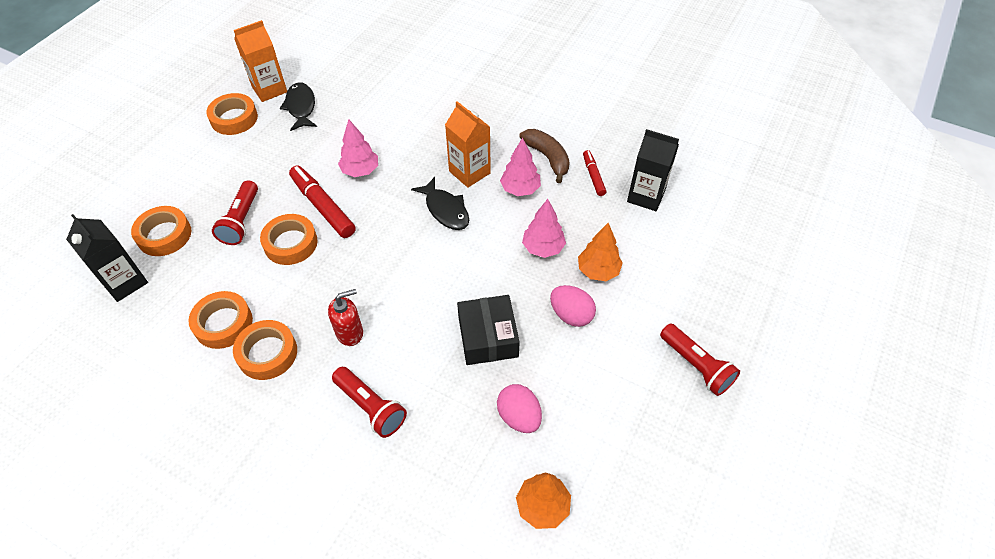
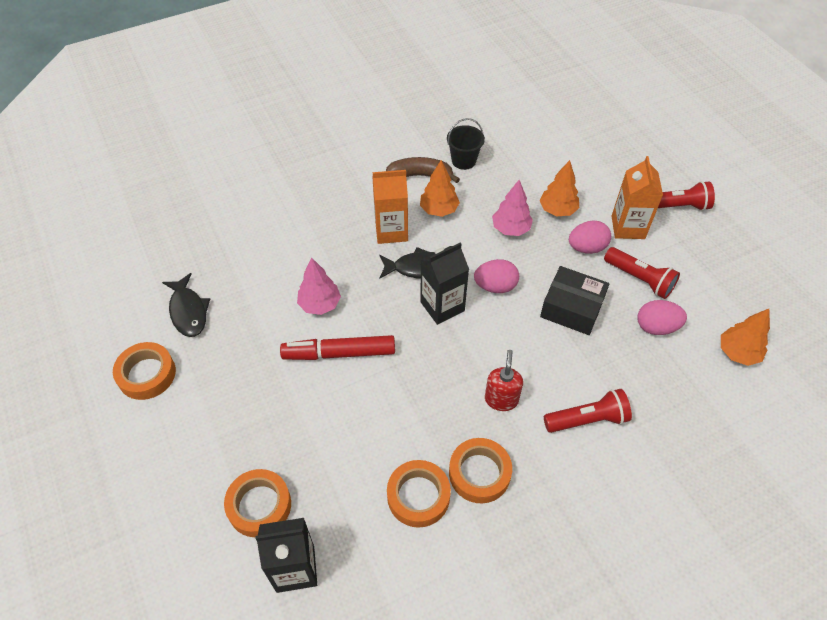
camera: 55 degrees left, 0 degrees up
(241, 221) = (299, 428): red flashlight -> red flashlight (640, 279)
(269, 89) = (135, 325): orange carton -> orange carton (628, 227)
(290, 243) = (363, 399): orange tape -> none
(301, 107) = (188, 311): black fish -> black fish turned 135 degrees counterclockwise
(467, 269) = (495, 286): none -> pink egg
(520, 189) = (439, 210): pink tree -> orange tree
(593, 176) = (463, 161): red marker -> black bucket
(646, 196) = (509, 144): black carton -> black carton (442, 306)

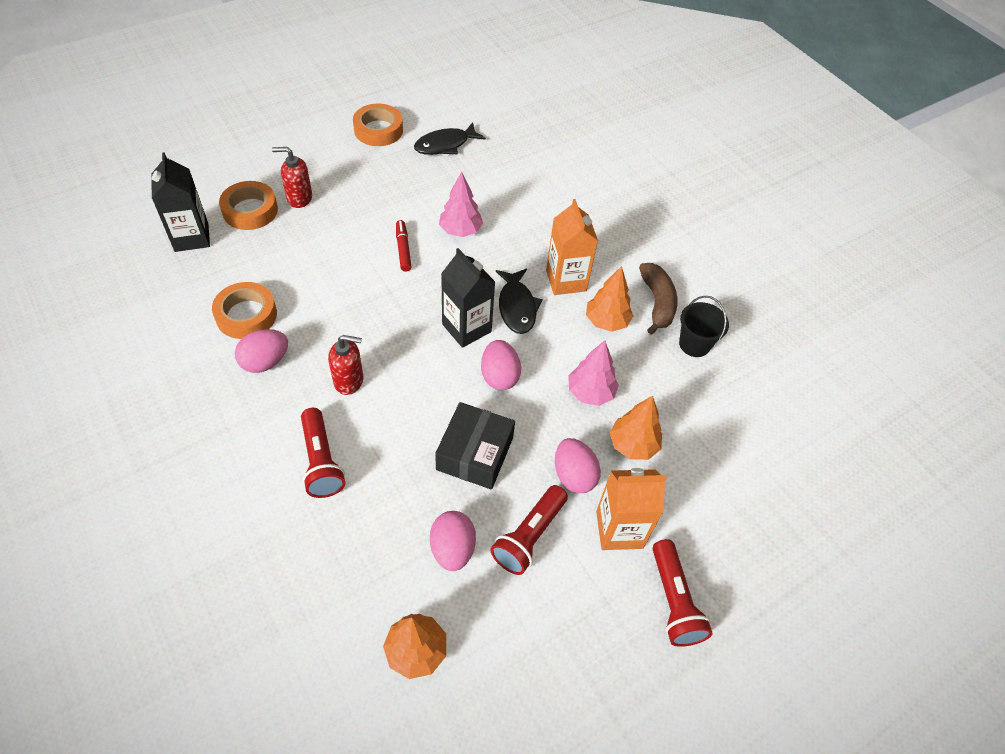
camera: 80 degrees right, 0 degrees up
(247, 453) = (299, 198): none -> red soap dispenser
(339, 353) = (403, 249): red marker -> red marker, size x0.56
(479, 473) = (265, 362): orange tape -> pink egg

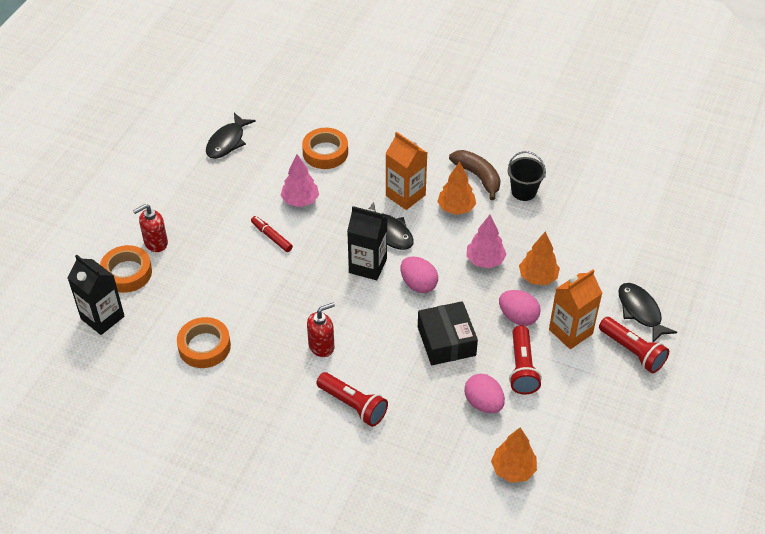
camera: 30 degrees left, 5 degrees down
(265, 362) = (251, 368): pink egg -> none
(378, 130) = (163, 157): orange tape -> orange tape (325, 152)
(722, 558) = (640, 311): none -> black fish

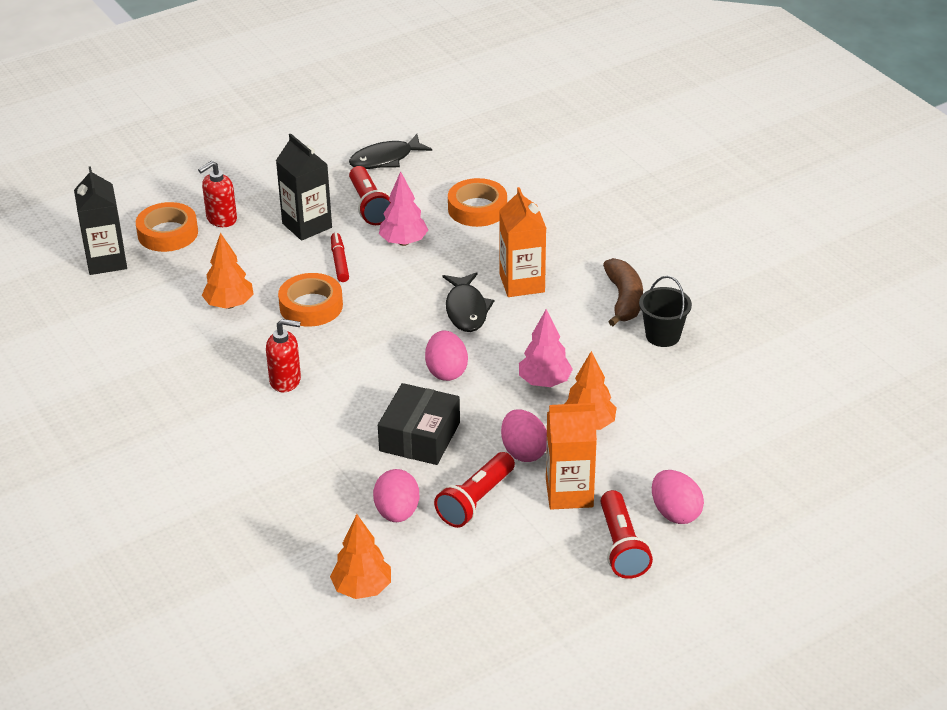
camera: 35 degrees right, 10 degrees down
(155, 243) = (221, 219): red soap dispenser -> red soap dispenser turned 45 degrees counterclockwise
(204, 346) = (172, 328): orange tape -> orange tape (311, 306)
(353, 405) = (260, 448): red flashlight -> red flashlight (369, 206)
(368, 266) = (410, 330): black carton -> black carton (307, 225)
(456, 208) = (566, 319): orange tree -> orange tree (229, 304)
(640, 311) = (675, 513): black fish -> pink egg

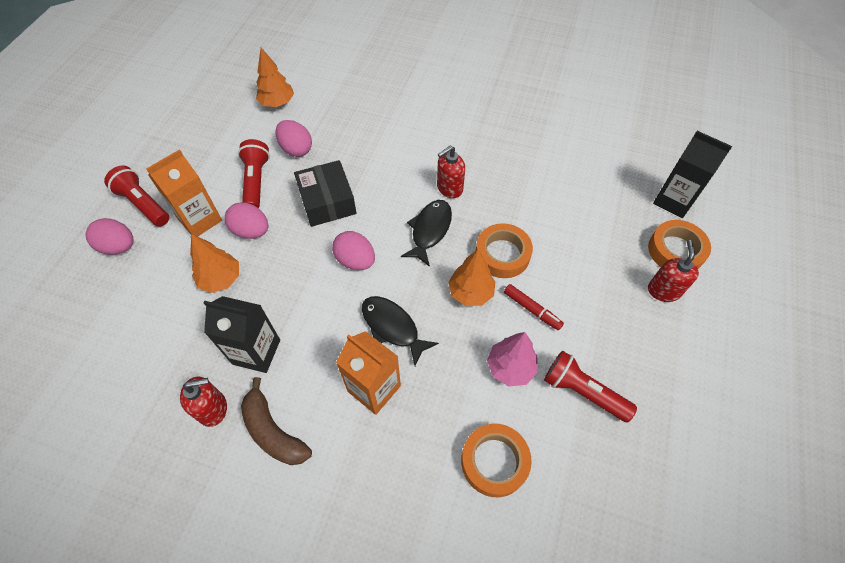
camera: 140 degrees right, 20 degrees up
(229, 304) = (554, 220): orange tree -> orange tree (470, 292)
(307, 225) = (599, 330): black carton -> black carton (256, 352)
(385, 159) = (643, 471): black fish -> black fish (430, 230)
(544, 382) = (278, 296): pink tree -> none
(663, 336) = (213, 409): black bucket -> red soap dispenser

